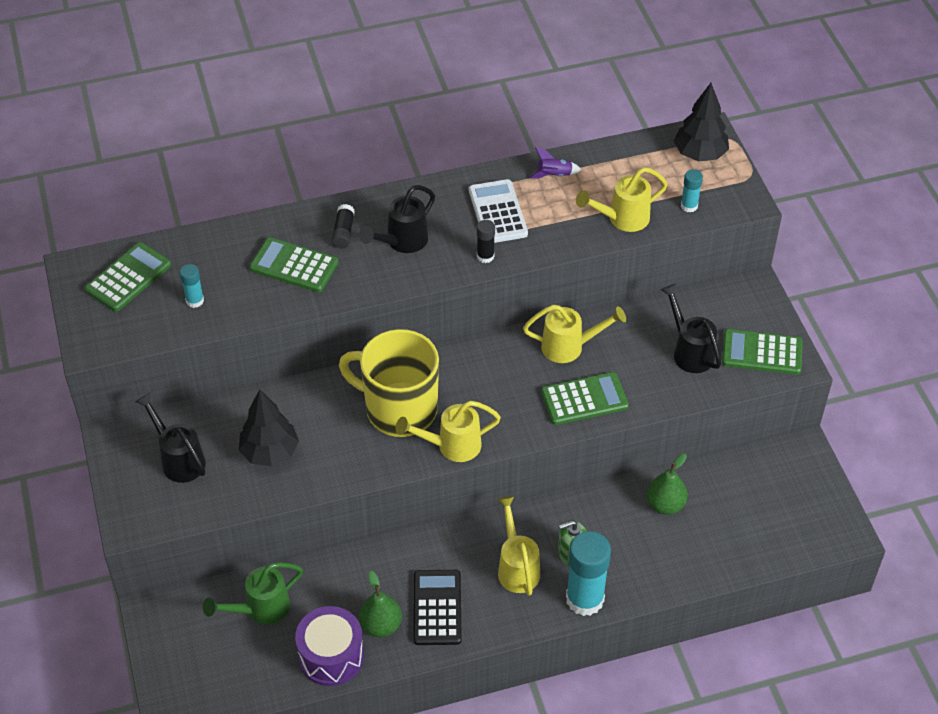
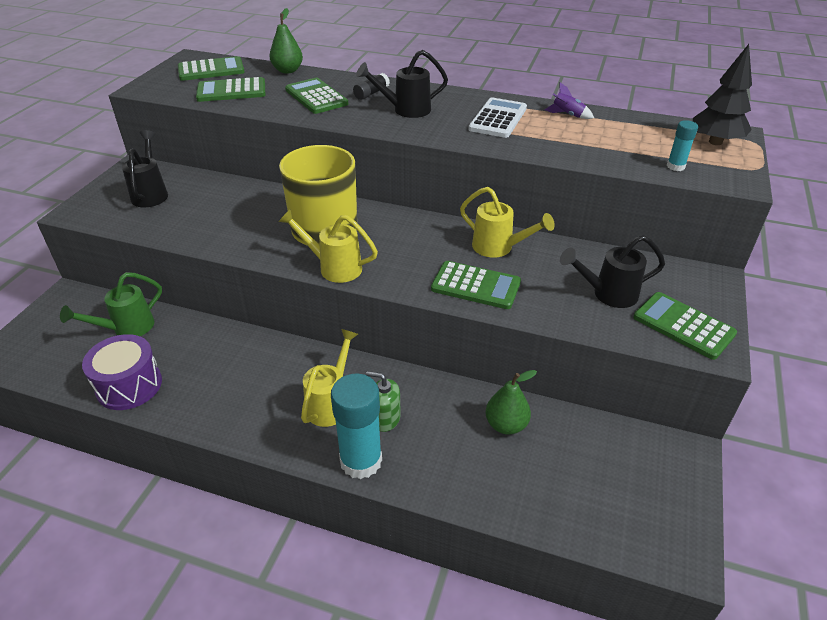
camera: 35 degrees right, 10 degrees down
(195, 300) = (231, 91): turquoise glue stick -> green calculator
(260, 609) = (126, 328): green watering can -> green watering can turned 45 degrees counterclockwise
(270, 452) = (207, 214): black tree -> none
(381, 625) = (186, 385): green pear -> green pear (288, 71)
(437, 608) = (239, 397): black calculator -> none
(485, 256) = (459, 136): black glue stick -> none
(622, 219) = (602, 154): yellow watering can -> none
(689, 351) = (607, 294): black watering can -> black watering can turned 105 degrees counterclockwise

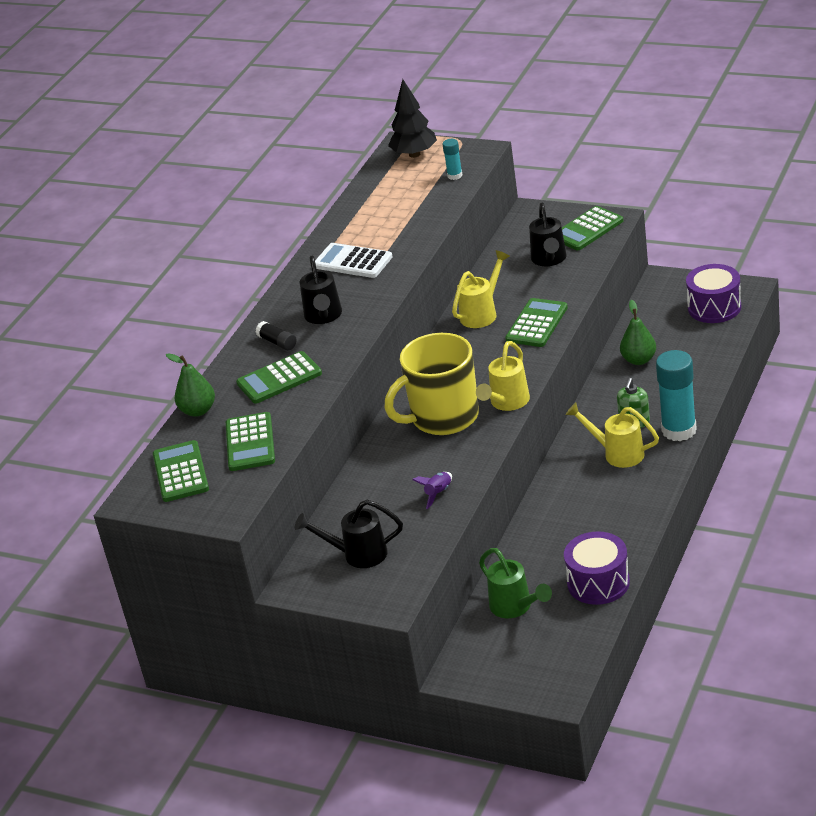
camera: 80 degrees left, 5 degrees down
(567, 115) = (351, 224): purple rocket -> purple rocket (438, 493)
(629, 511) = (714, 307): none -> purple drum

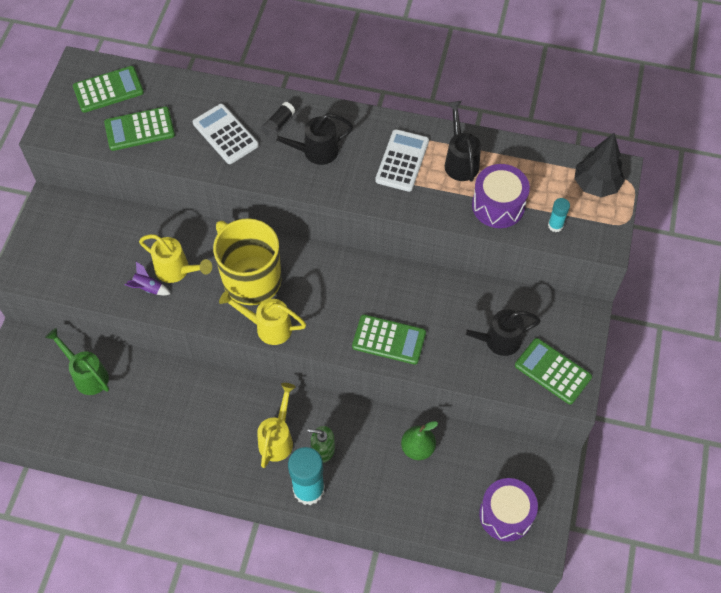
camera: 75 degrees right, 25 degrees up
(198, 410) = (187, 86): green pear -> none
(279, 378) = (225, 134): green calculator -> white calculator
(357, 554) = (79, 240): black watering can -> black watering can (460, 160)
(482, 313) = (407, 292): yellow watering can -> yellow watering can (177, 271)
(515, 608) = (87, 375): green watering can -> green watering can turned 90 degrees clockwise
(598, 583) = (109, 435): purple drum -> purple drum (498, 205)

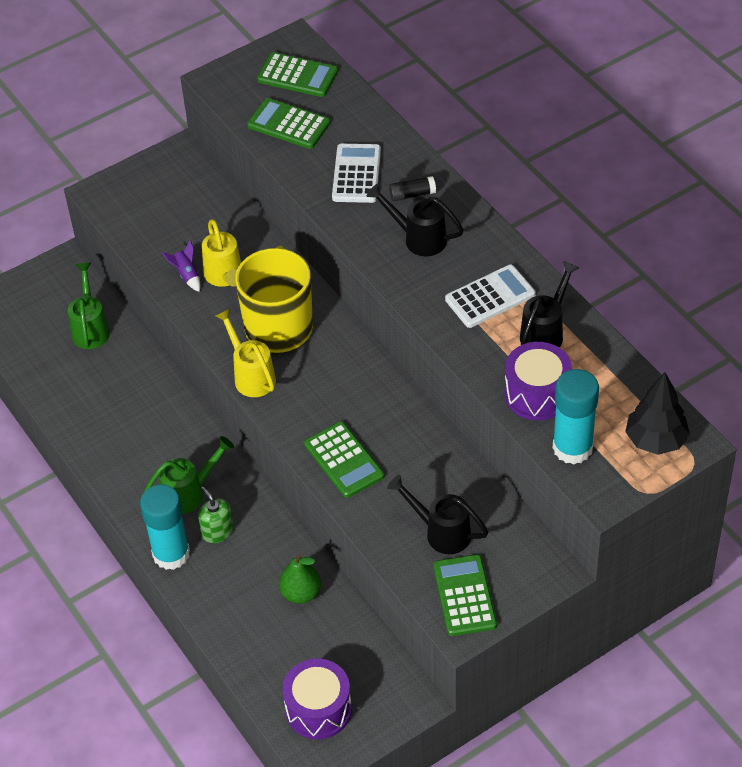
camera: 45 degrees right, 10 degrees down
(278, 438) = (190, 493): yellow watering can -> green watering can
(555, 225) = (572, 448): turquoise glue stick -> turquoise glue stick, size x2.09

